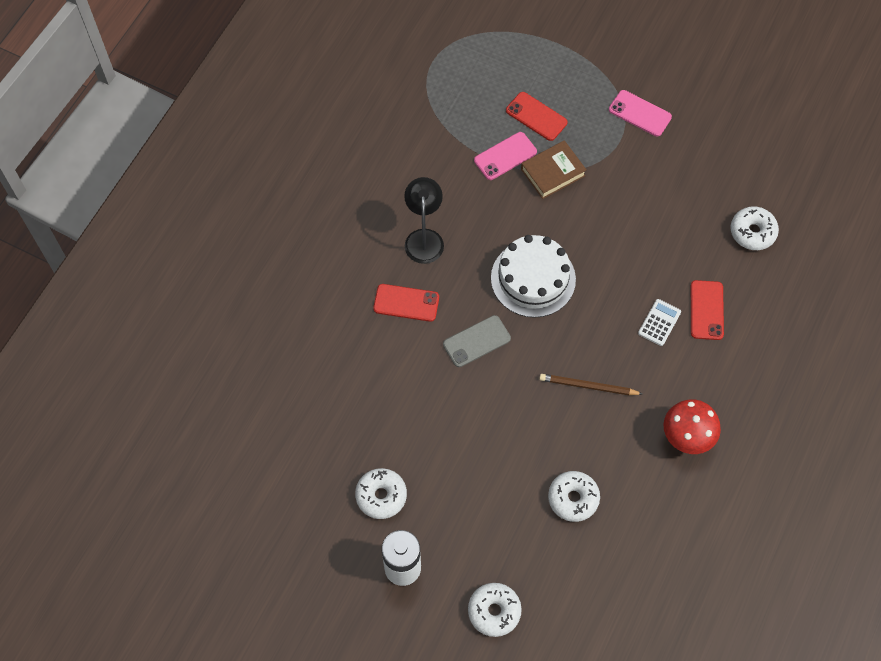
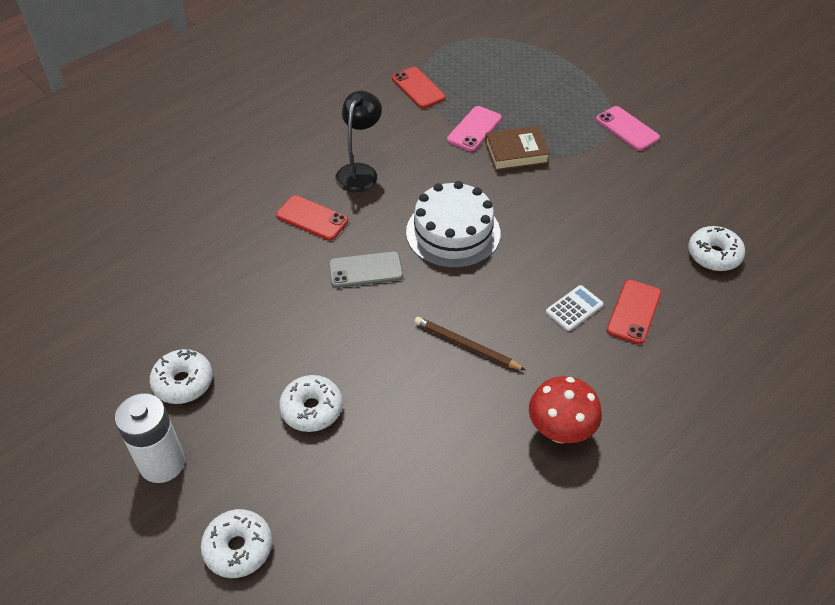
camera: 20 degrees right, 15 degrees down
(505, 156) = (474, 129): pink phone -> pink phone turned 45 degrees counterclockwise
(536, 116) = (520, 107): red phone -> red phone (418, 88)
(573, 498) = (395, 454): white donut -> white donut (312, 409)

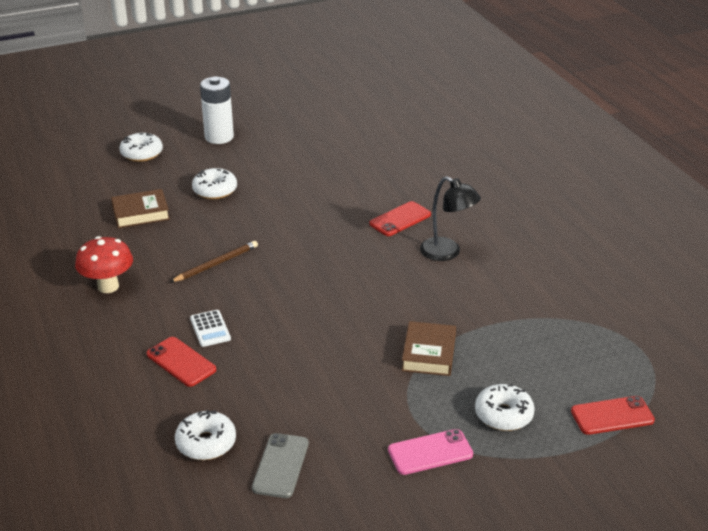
camera: 110 degrees right, 15 degrees down
(183, 382) = (274, 149): white donut -> white donut (503, 415)
(365, 270) = (325, 234): grey phone -> grey phone (280, 465)
(397, 471) = (141, 213): none -> brown book
(418, 88) = (564, 314): red phone -> red phone (612, 416)
(453, 232) = (340, 286): white cake -> none
(474, 129) = (479, 335): pink phone -> none

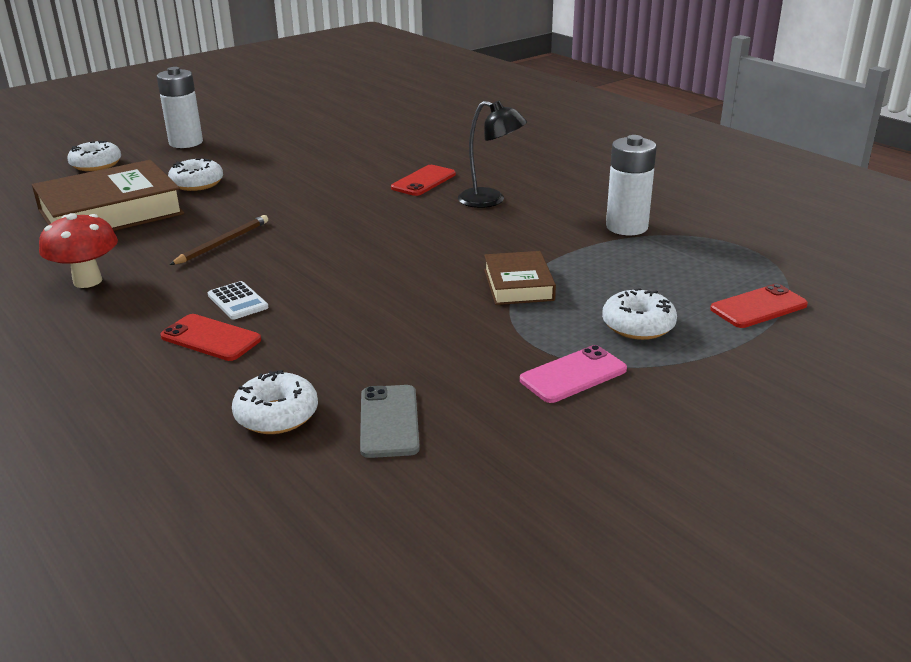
camera: 15 degrees left, 5 degrees down
(141, 213) = (111, 212): brown book -> brown book, size x1.90
(548, 306) = (626, 227): none -> white battery

